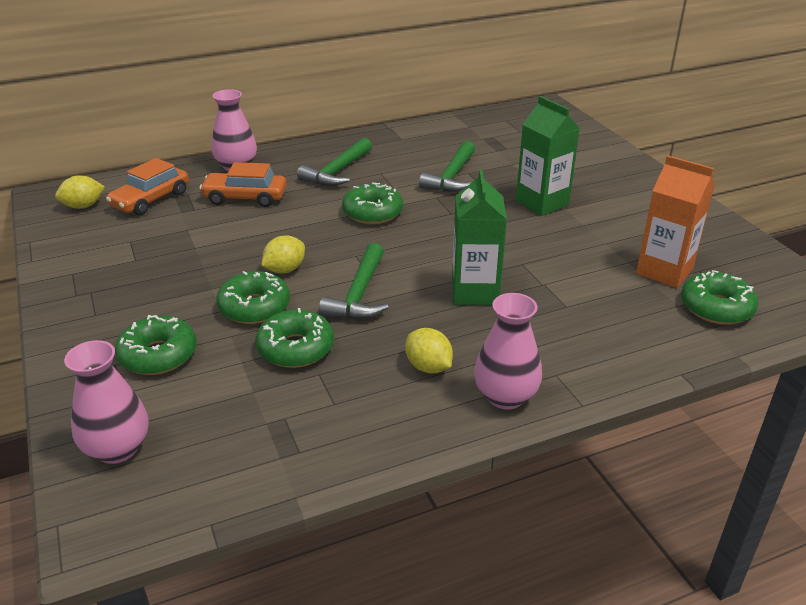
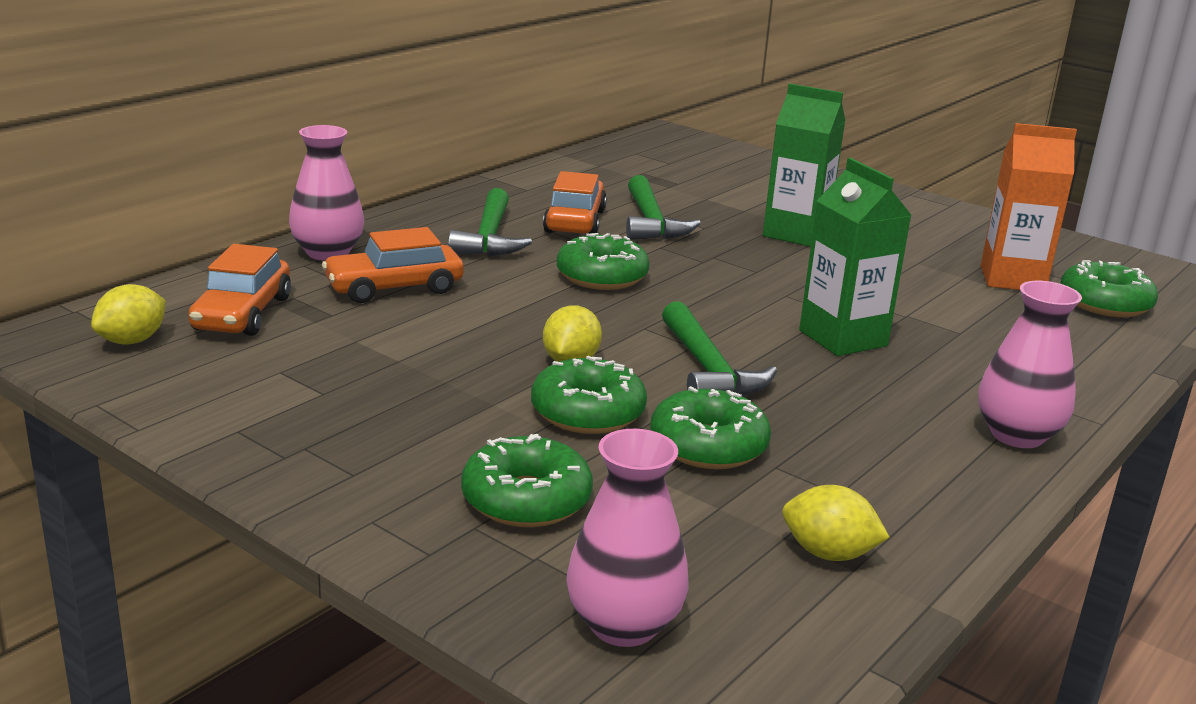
camera: 30 degrees left, 10 degrees down
(403, 168) = (575, 221): none -> orange car
(428, 367) = (895, 427): yellow lemon -> yellow lemon (828, 553)

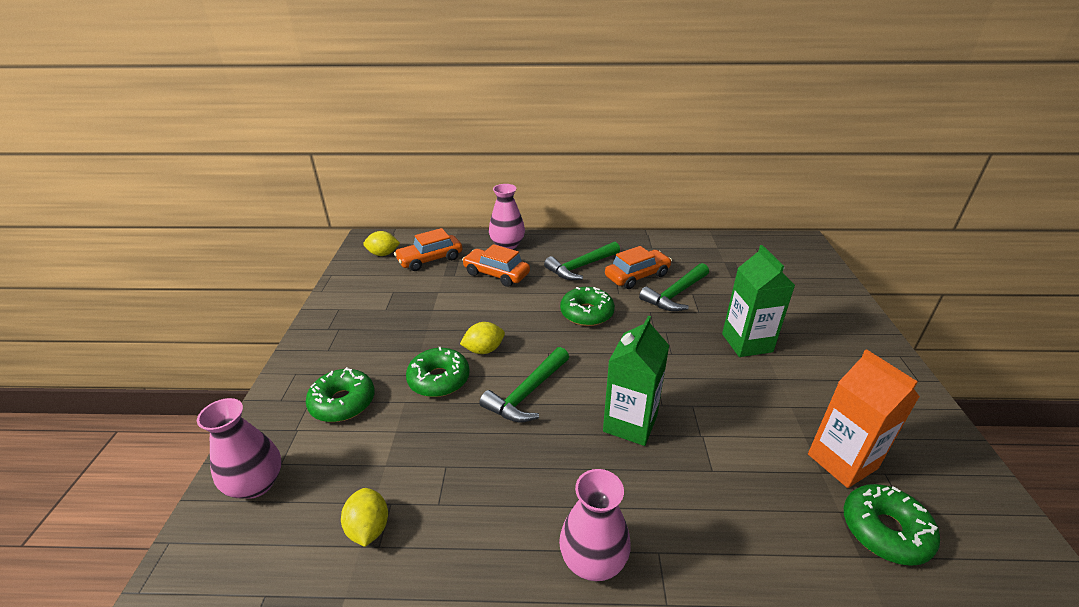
camera: 55 degrees right, 10 degrees up
(708, 446) = (444, 432): green donut -> none

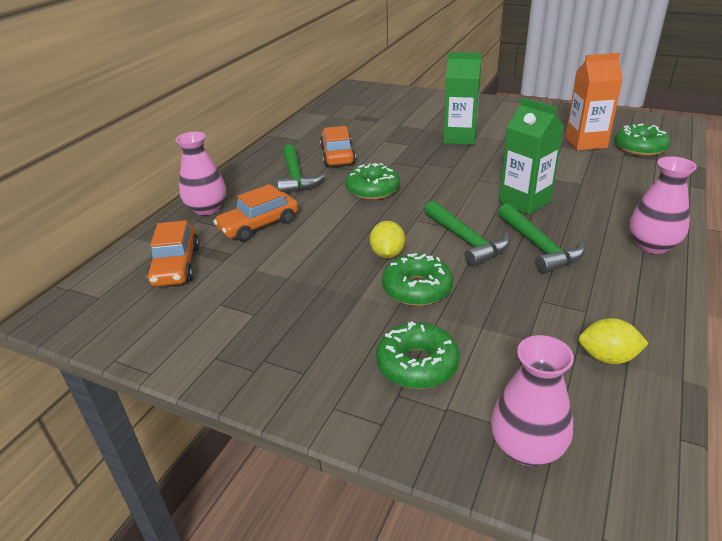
camera: 65 degrees left, 0 degrees up
(383, 254) = (116, 303): yellow lemon -> none
(675, 294) = (379, 147): green hammer -> green hammer (539, 247)

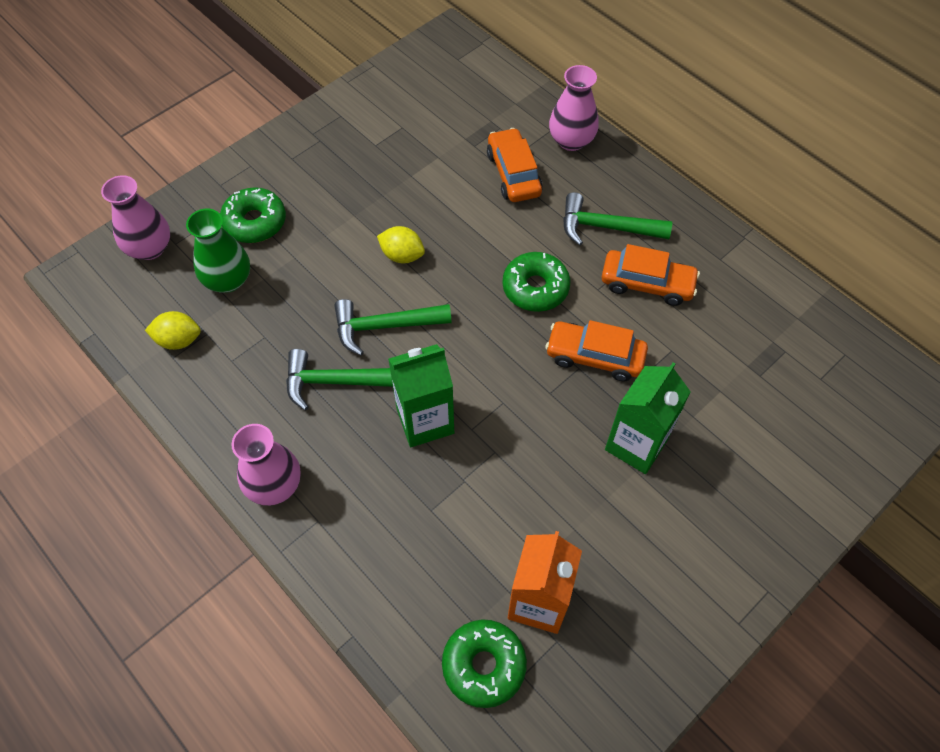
camera: 110 degrees right, 25 degrees up
(176, 266) = (475, 107): orange car -> orange car (595, 356)
(417, 289) = (338, 256): green donut -> none
(506, 352) = (228, 280): none -> green vase
(607, 357) = (179, 340): yellow lemon -> yellow lemon turned 60 degrees clockwise

